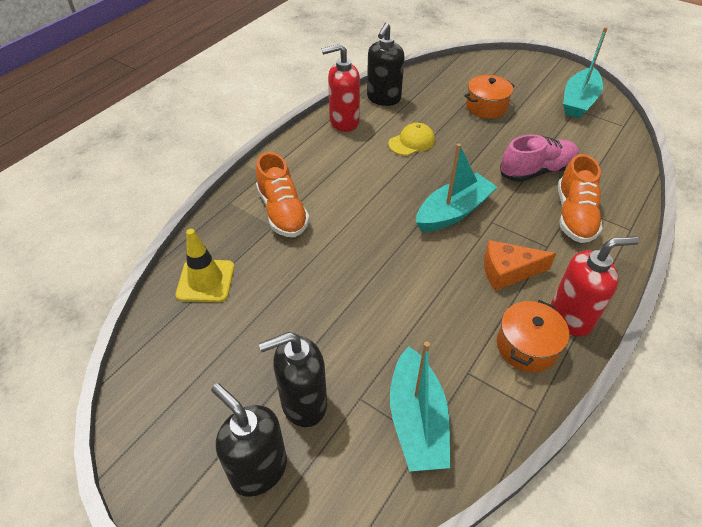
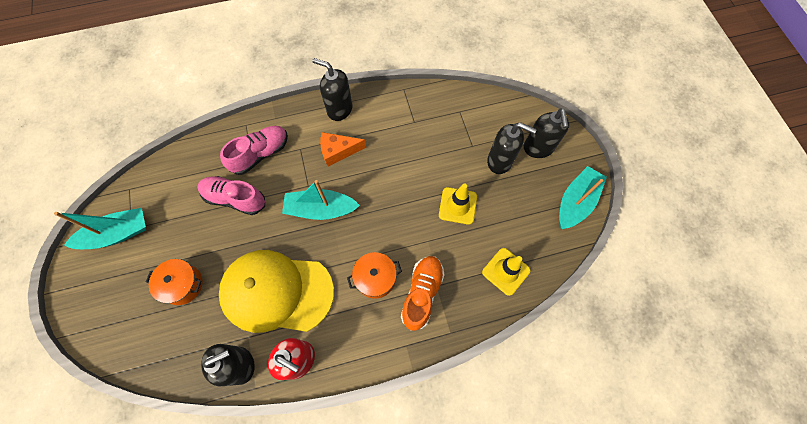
camera: 140 degrees left, 20 degrees up
(314, 309) = (457, 206): none -> yellow traffic cone
(412, 142) = (276, 292): yellow cap -> yellow cap, size x2.48
(417, 420) = (456, 120): turquoise boat -> turquoise boat (575, 202)
(508, 271) = (338, 151): orange cheese -> orange cheese turned 135 degrees clockwise
(526, 346) = (376, 113): orange pot -> orange pot (375, 278)
(571, 317) = (339, 109): red soap dispenser -> black soap dispenser
(574, 216) = (260, 154): orange shoe -> pink shoe

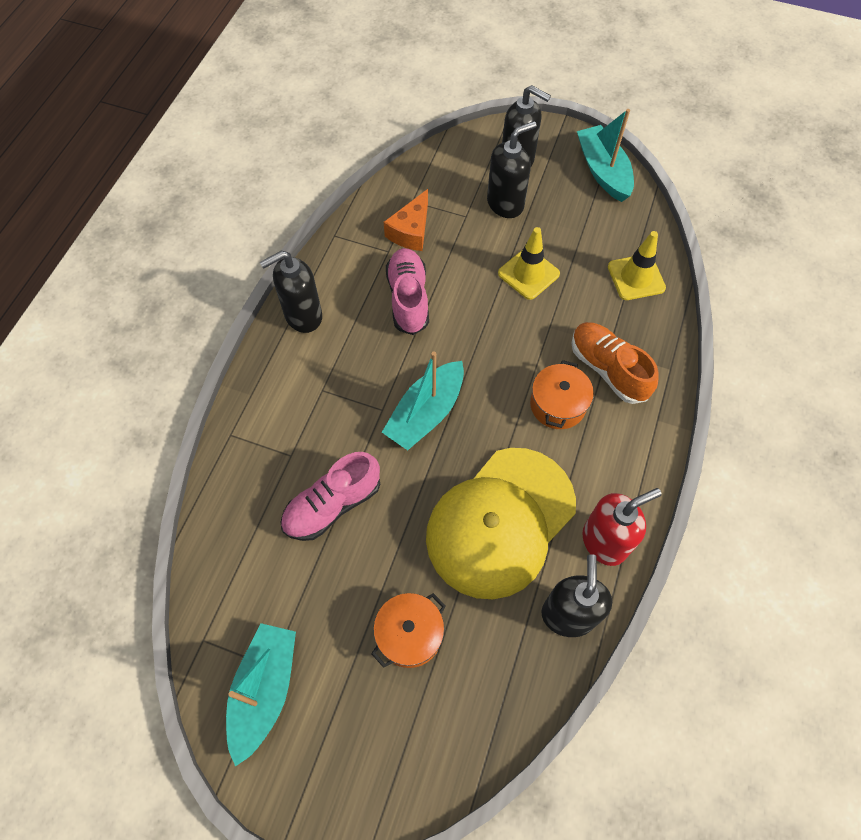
camera: 55 degrees left, 5 degrees down
(260, 154) = (291, 440): pink shoe -> pink shoe (408, 298)
(338, 151) = (361, 350): orange cheese -> orange cheese (411, 231)

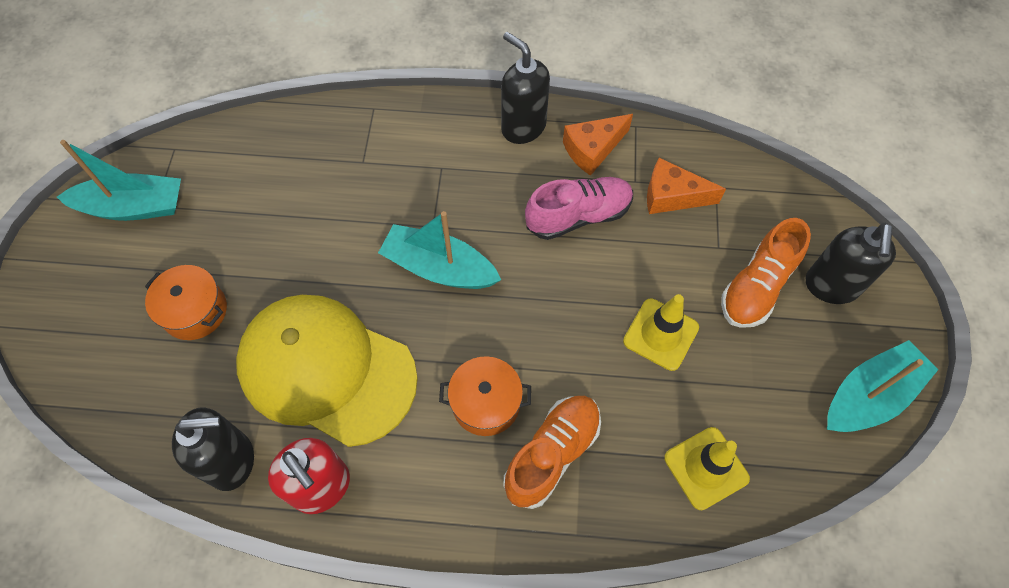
camera: 75 degrees right, 0 degrees up
(332, 505) = (317, 211): pink shoe -> none
(346, 271) = (592, 149): none -> orange cheese
(505, 204) = (757, 286): black soap dispenser -> orange shoe

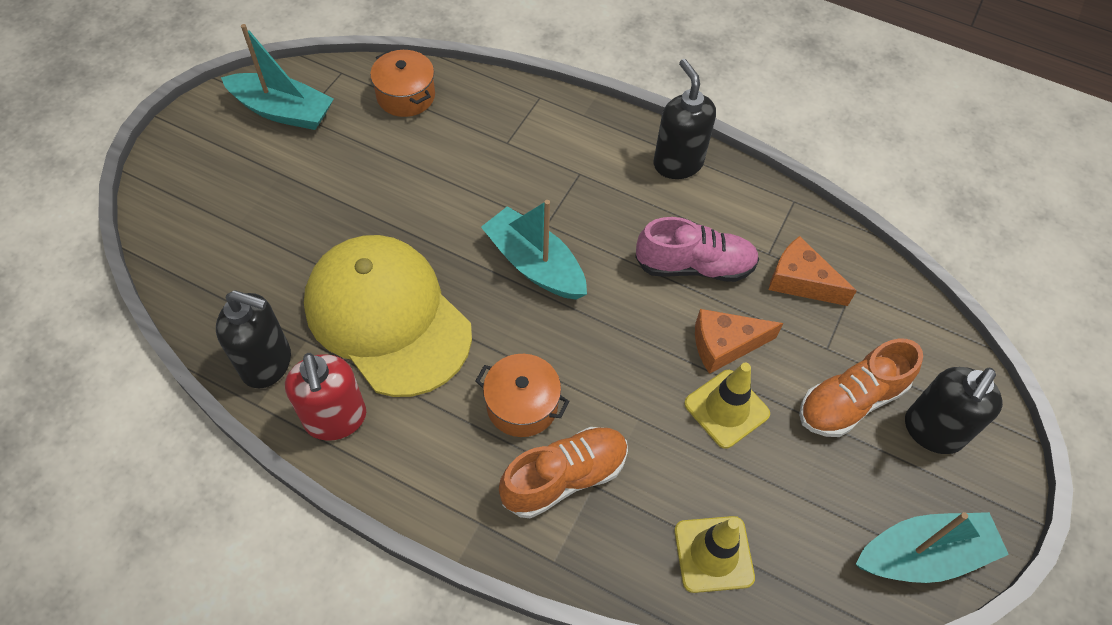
camera: 20 degrees right, 5 degrees down
(195, 311) = (294, 221): orange pot -> orange pot (406, 96)
(592, 149) = (738, 208): orange cheese -> orange cheese (725, 345)

